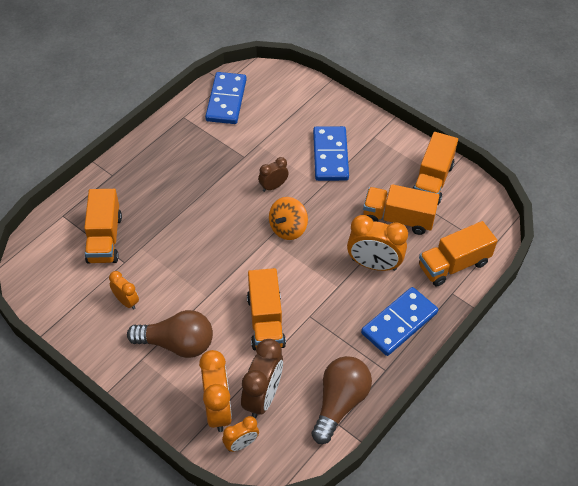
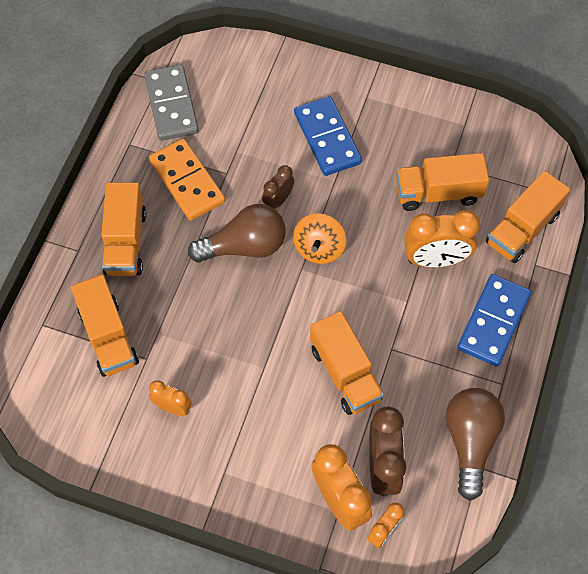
camera: 20 degrees left, 10 degrees up
(177, 344) = (257, 438): brown light bulb -> brown light bulb (244, 246)
(212, 154) = (187, 181): none -> orange domino
(226, 100) = (171, 105): blue domino -> grey domino
(432, 181) = (455, 132): orange truck -> orange truck (125, 242)

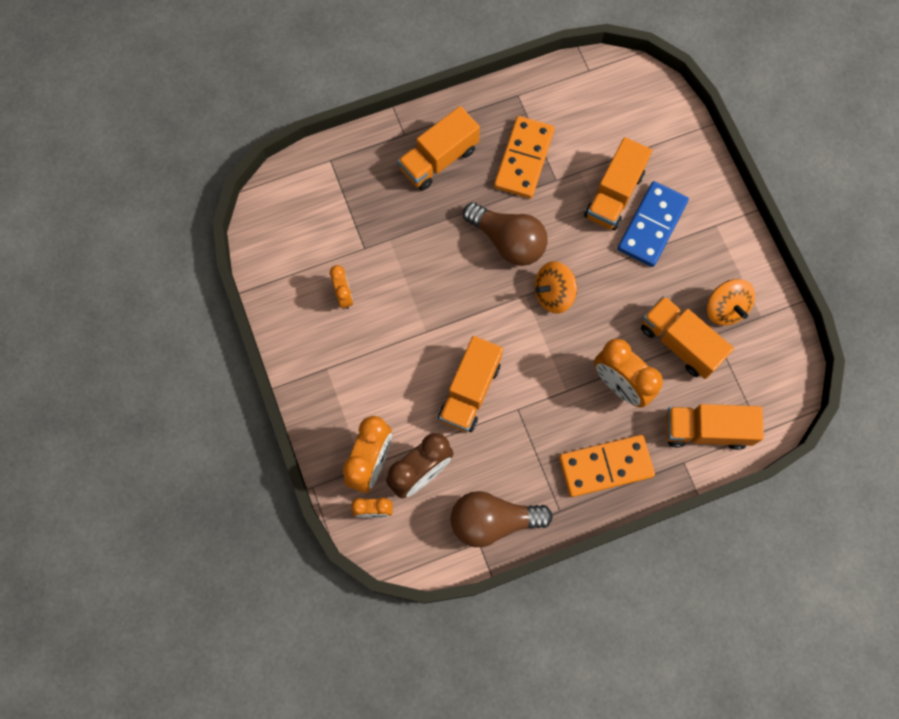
camera: 50 degrees right, 10 degrees up
(108, 336) = (358, 210): orange truck -> orange truck (614, 195)
(171, 105) = (576, 95): grey domino -> none
(278, 200) = (566, 233): brown clock -> none
(437, 142) = (725, 308): none -> orange spinning top
(470, 441) = (493, 521): brown light bulb -> brown light bulb turned 150 degrees counterclockwise
(493, 322) = (605, 466): blue domino -> orange domino

